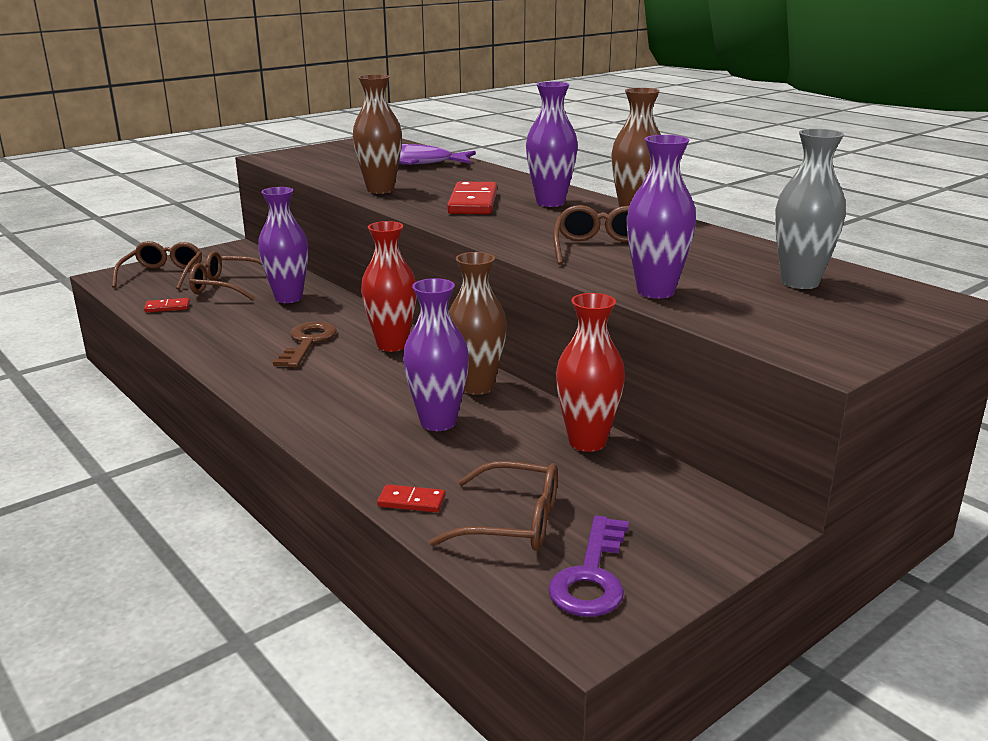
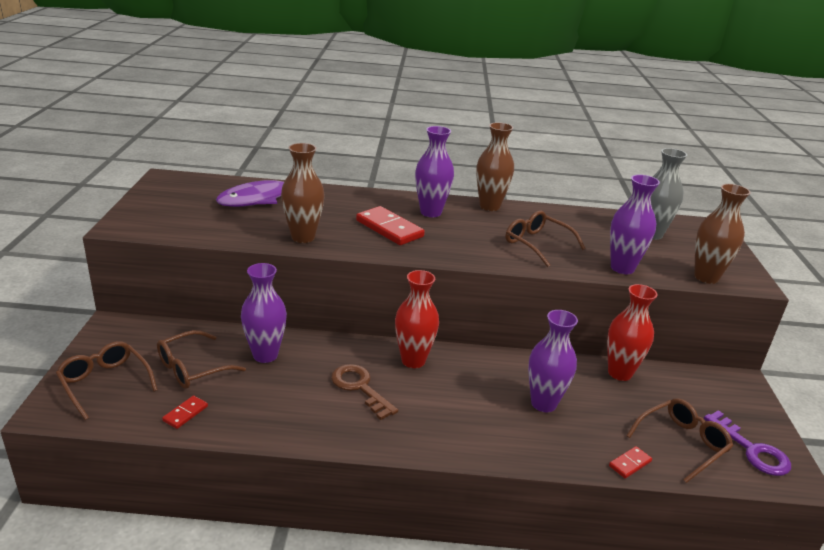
camera: 50 degrees left, 5 degrees up
(477, 387) = (513, 366): brown vase -> brown vase (706, 277)

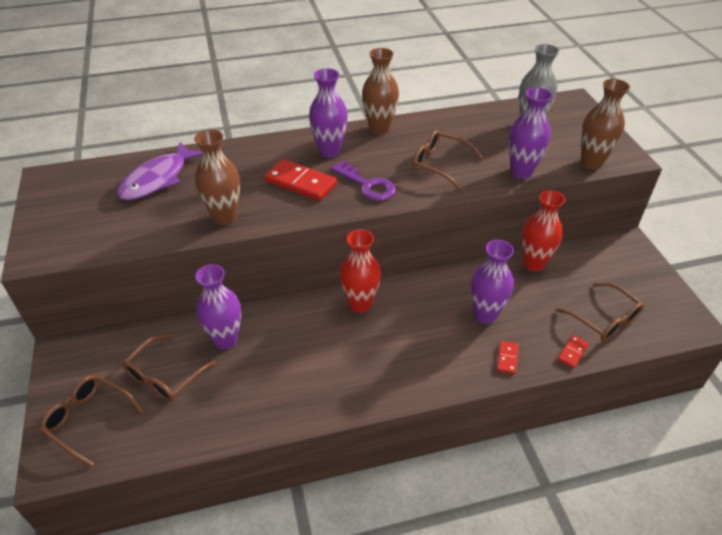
camera: 15 degrees left, 15 degrees up
(185, 413) = (183, 427): red domino -> red domino (507, 358)
(360, 388) = (326, 348): brown key -> none
(682, 443) = (604, 319): brown glasses -> brown glasses turned 105 degrees clockwise
(752, 450) = (656, 308): purple key -> purple key (367, 185)

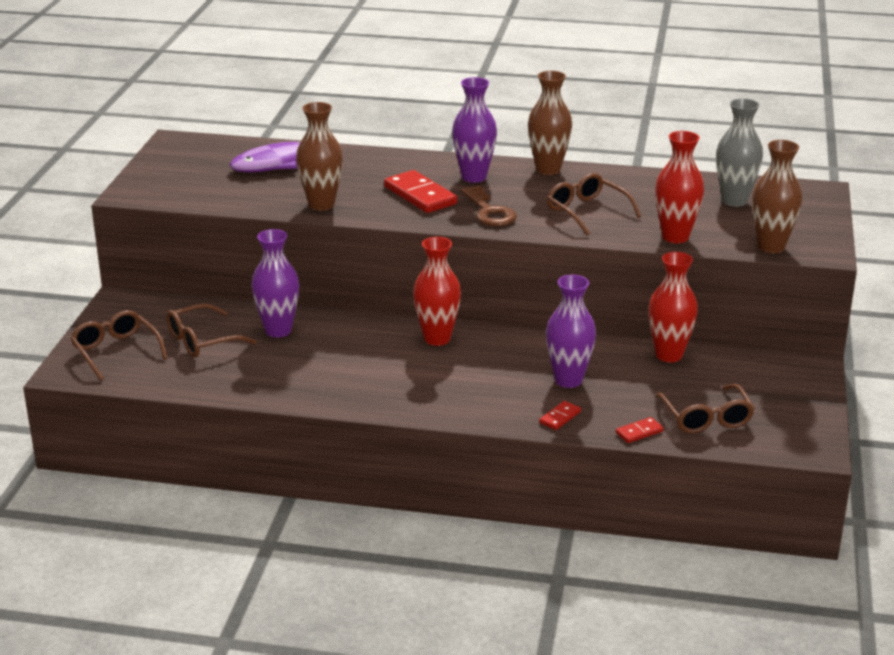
camera: 25 degrees right, 15 degrees down
(367, 185) = (489, 211): purple key -> brown key
(521, 172) = (675, 237): purple vase -> red vase

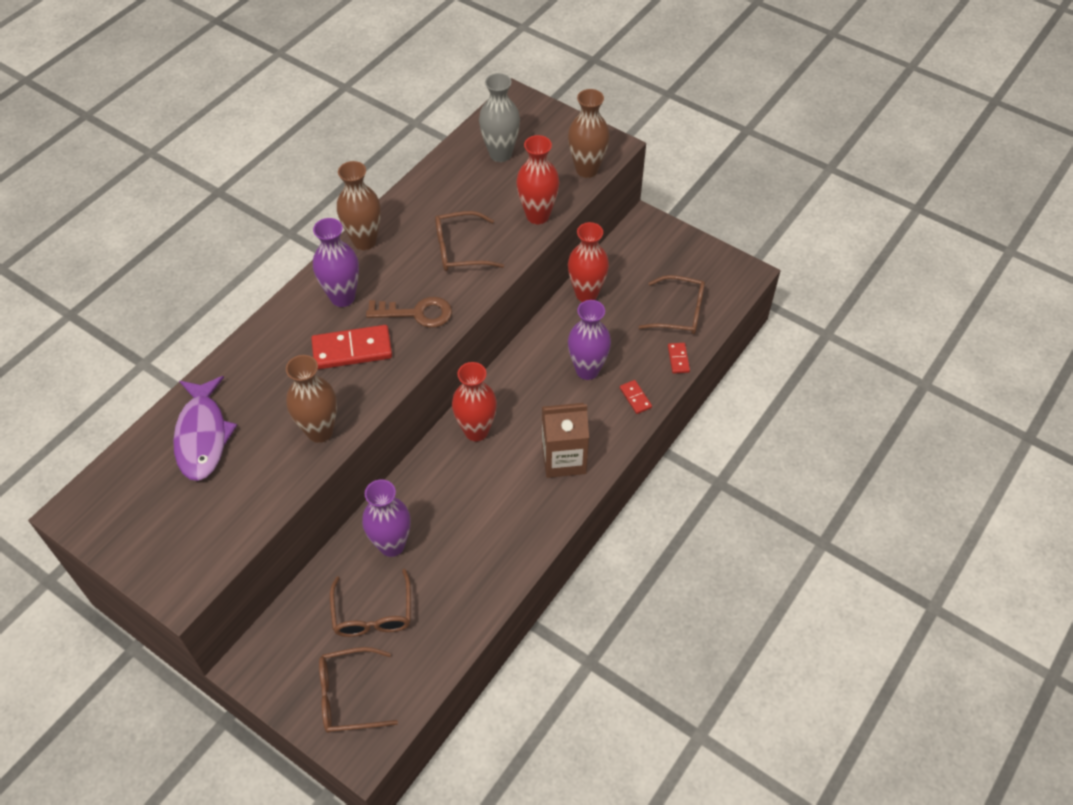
camera: 65 degrees left, 25 degrees up
(445, 394) = (563, 459): none -> brown carton

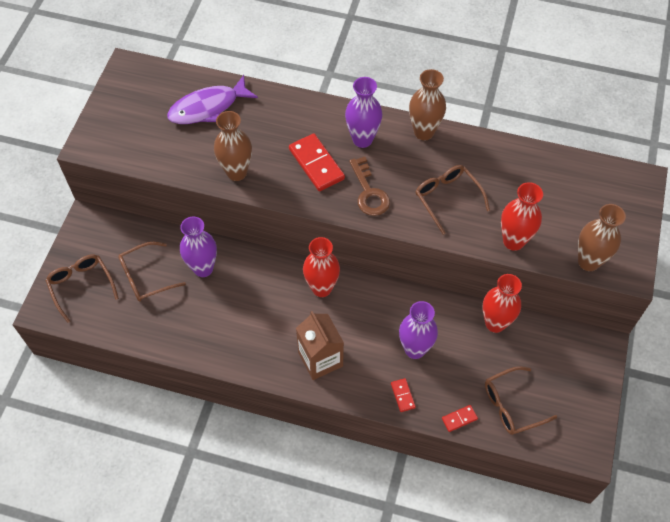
camera: 70 degrees right, 5 degrees up
(500, 154) = (569, 190): grey vase -> none
(635, 398) = (403, 395): red domino -> red domino turned 60 degrees counterclockwise
(679, 312) = (512, 405): brown glasses -> brown glasses turned 75 degrees clockwise

